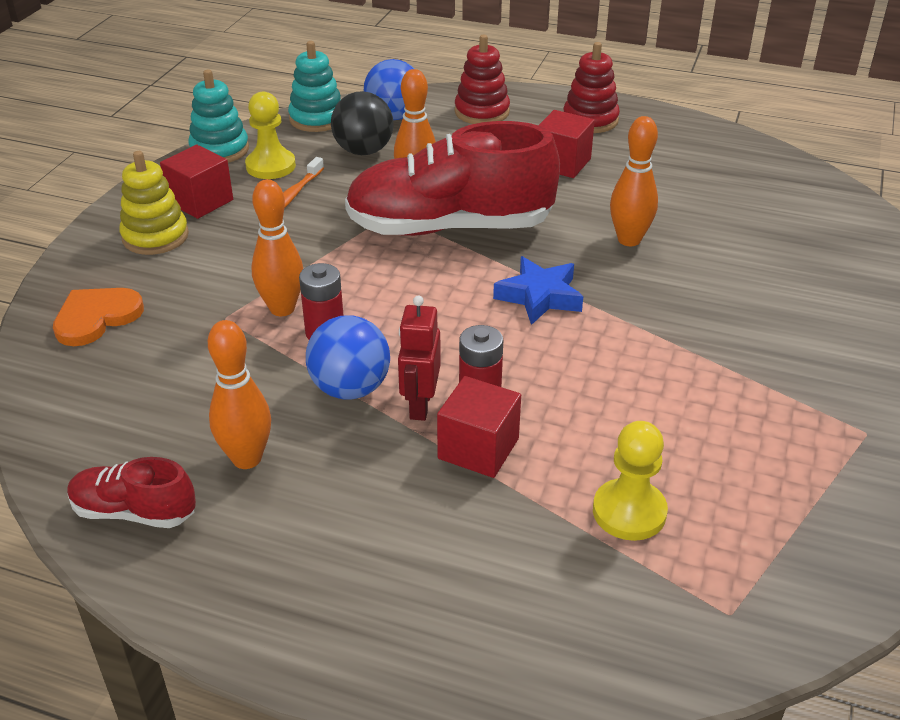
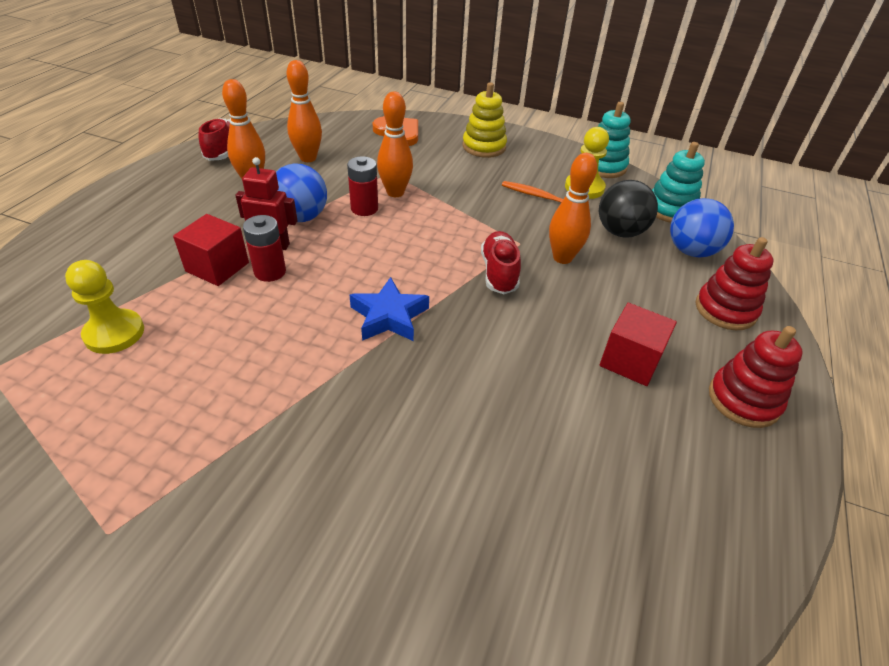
camera: 90 degrees right, 5 degrees up
(200, 201) = (529, 161): red cube -> none
(449, 227) = (499, 273): red shoe -> red shoe, size x0.47
(629, 240) = (478, 394): orange bowling pin -> orange bowling pin (308, 158)

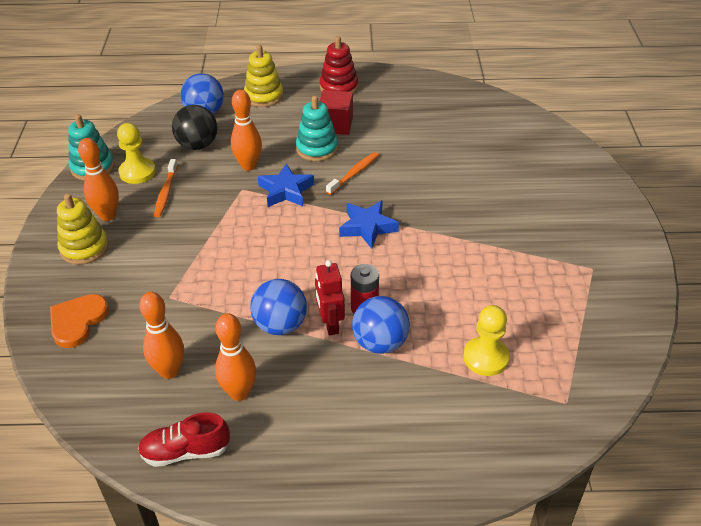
camera: 110 degrees left, 0 degrees up
(217, 267) = (380, 343): red cube -> blue ball
(364, 208) = (243, 290): red battery -> none
(395, 192) = (205, 280): orange bowling pin -> orange bowling pin (107, 215)
(499, 273) = (286, 191): red shoe -> blue star
(503, 340) = (354, 173): none -> orange toothbrush
(670, 209) = (150, 126): turquoise stacking toy -> turquoise stacking toy (317, 148)
(725, 310) = (264, 96): red stacking toy -> yellow stacking toy

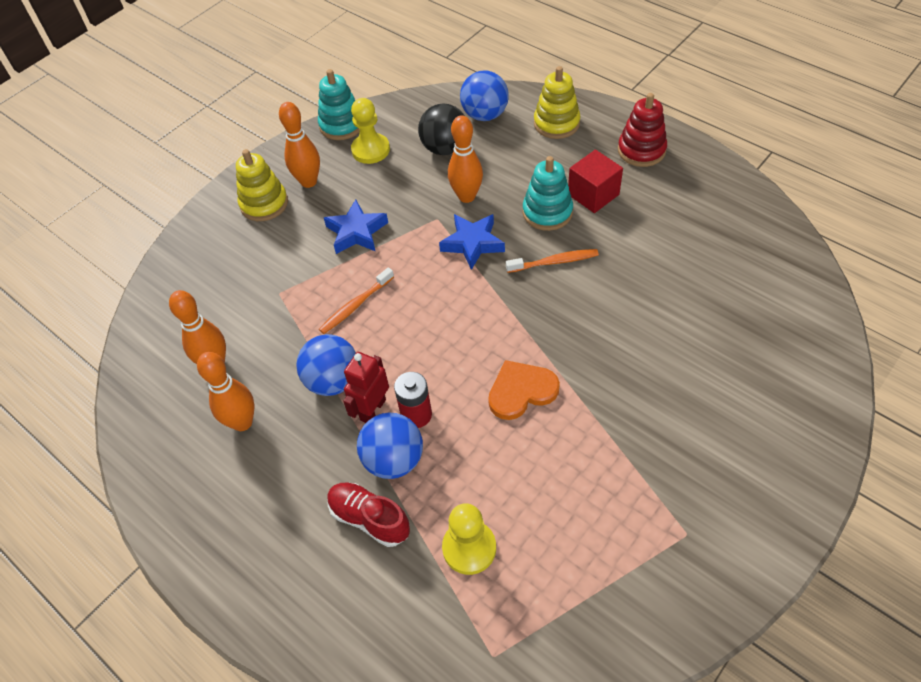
camera: 45 degrees right, 10 degrees up
(77, 321) = (198, 271): orange heart -> orange heart (521, 391)
(166, 192) = (372, 185): orange toothbrush -> orange toothbrush (355, 305)
(185, 451) = (159, 445): red shoe -> red shoe (369, 519)
(367, 227) = (506, 330): blue star -> blue star (356, 232)

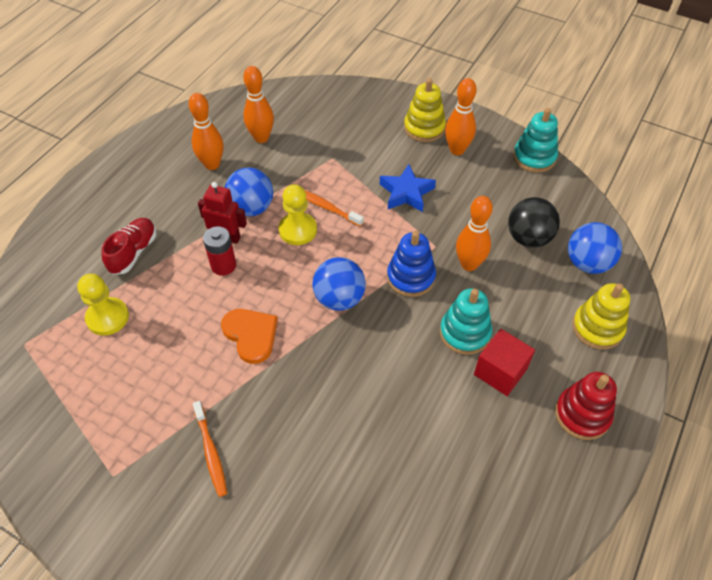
camera: 75 degrees right, 0 degrees up
(370, 150) = (508, 183): yellow pawn -> yellow pawn (298, 230)
(394, 460) = (182, 258): blue ball -> blue ball (339, 299)
(472, 243) = (411, 277): blue star -> blue stacking toy
(554, 262) = (401, 345): orange toothbrush -> orange toothbrush (211, 452)

